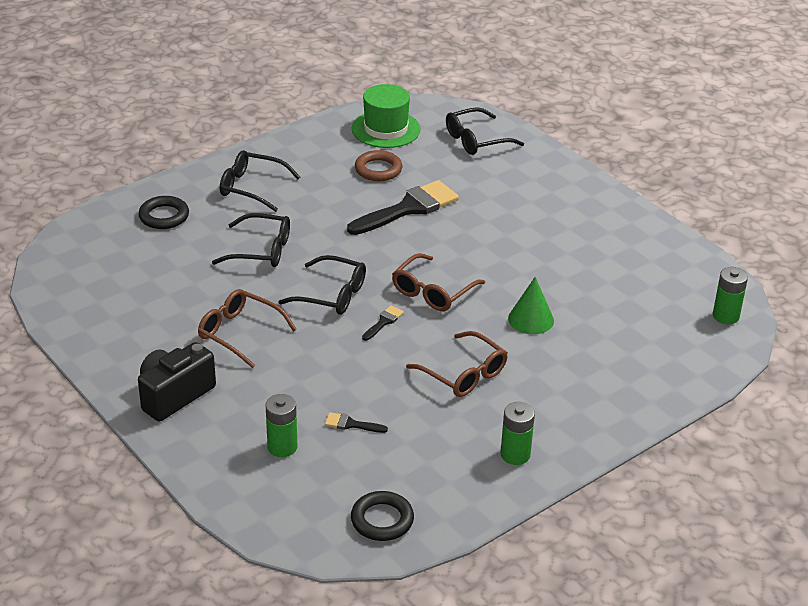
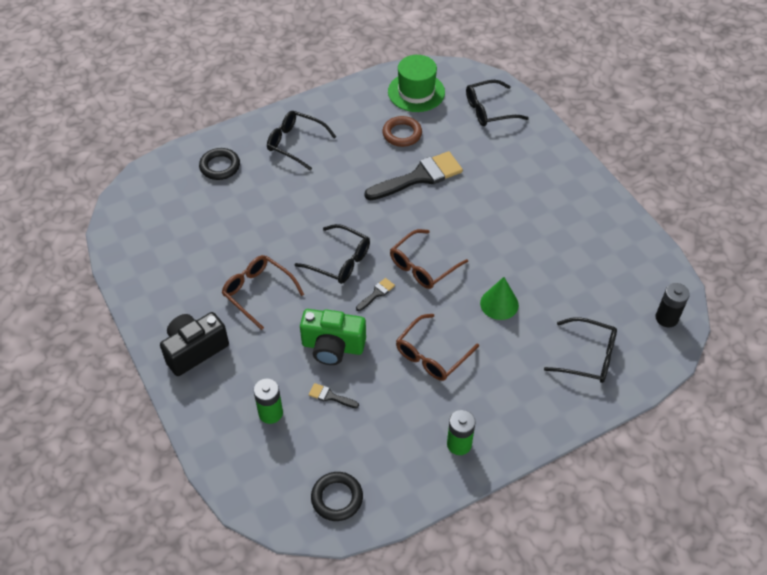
camera: 10 degrees right, 15 degrees up
(261, 250) = (291, 209): black glasses -> black glasses (587, 356)
(343, 377) = (333, 347): none -> green camera
(463, 374) = (432, 354): brown glasses -> brown glasses turned 75 degrees clockwise
(726, 316) = (666, 318): green battery -> black battery

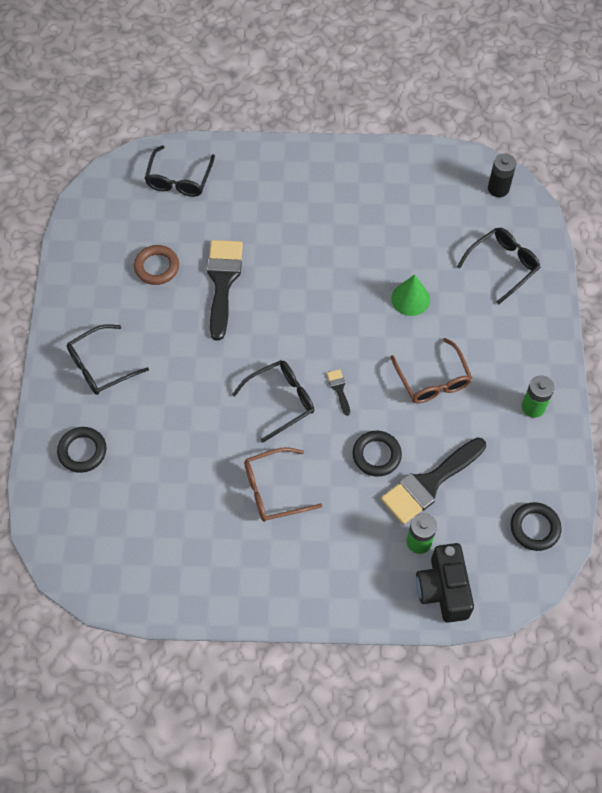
camera: 60 degrees left, 10 degrees up
(194, 350) = (309, 578): black camera -> black camera (443, 589)
(330, 396) = (429, 483): black brush -> black brush, size x2.34
(333, 347) = (376, 455): green camera -> black ring
(416, 92) = (109, 225): green hat -> none
(423, 266) = (331, 335): brown glasses -> none

